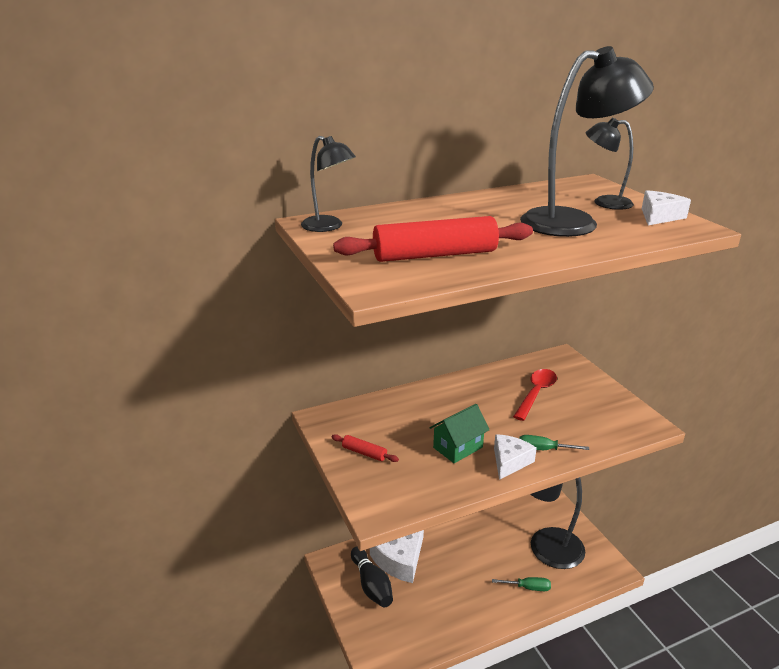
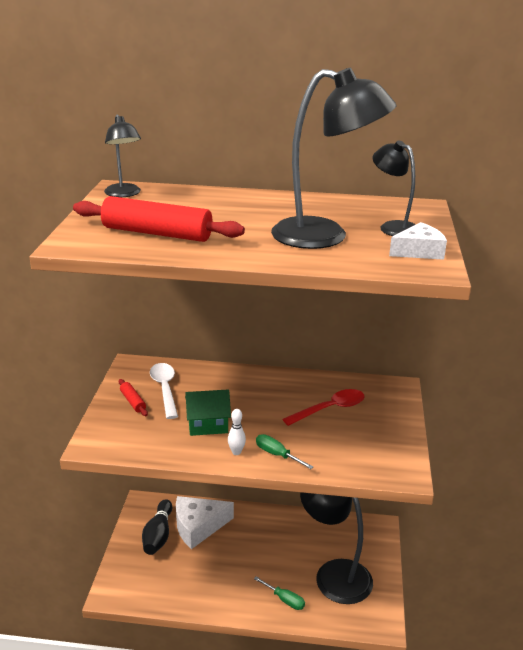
camera: 30 degrees right, 0 degrees up
(380, 429) = (165, 389): none -> white spoon
(510, 461) = (236, 452): white cheese -> white bowling pin

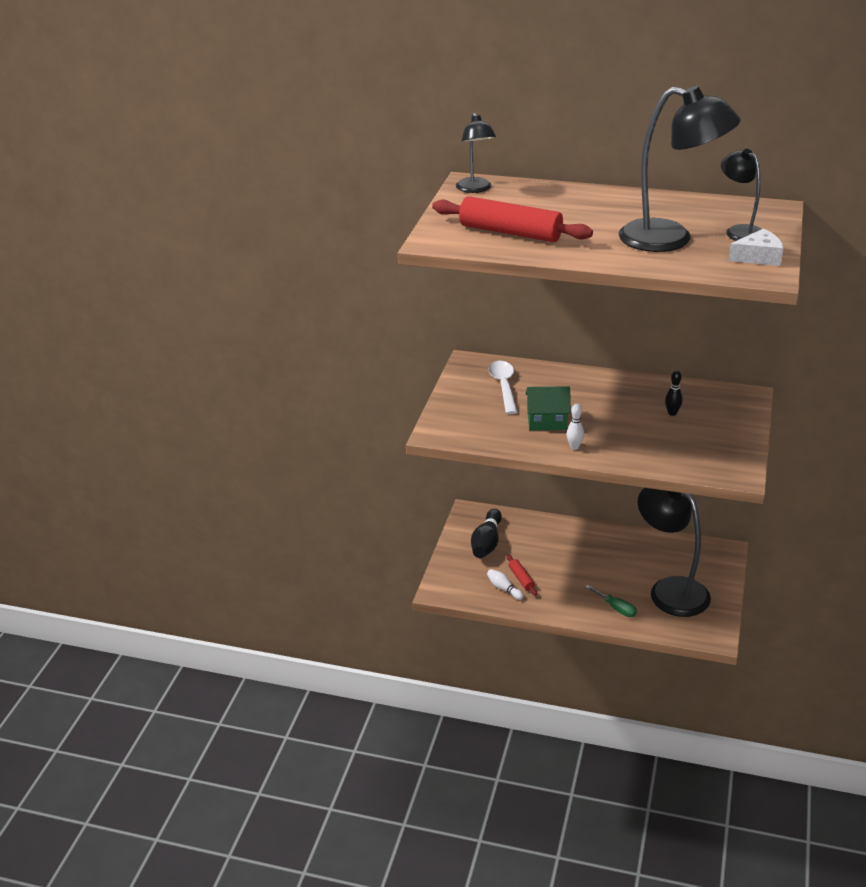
camera: 10 degrees right, 5 degrees up
(133, 401) = (472, 397): red rolling pin -> red rolling pin (521, 579)
(174, 586) = (503, 588): none -> white bowling pin
(198, 526) = (528, 538): white cheese -> none
(277, 455) = (614, 451): green screwdriver -> none
(330, 409) = (672, 413): red spoon -> black bowling pin

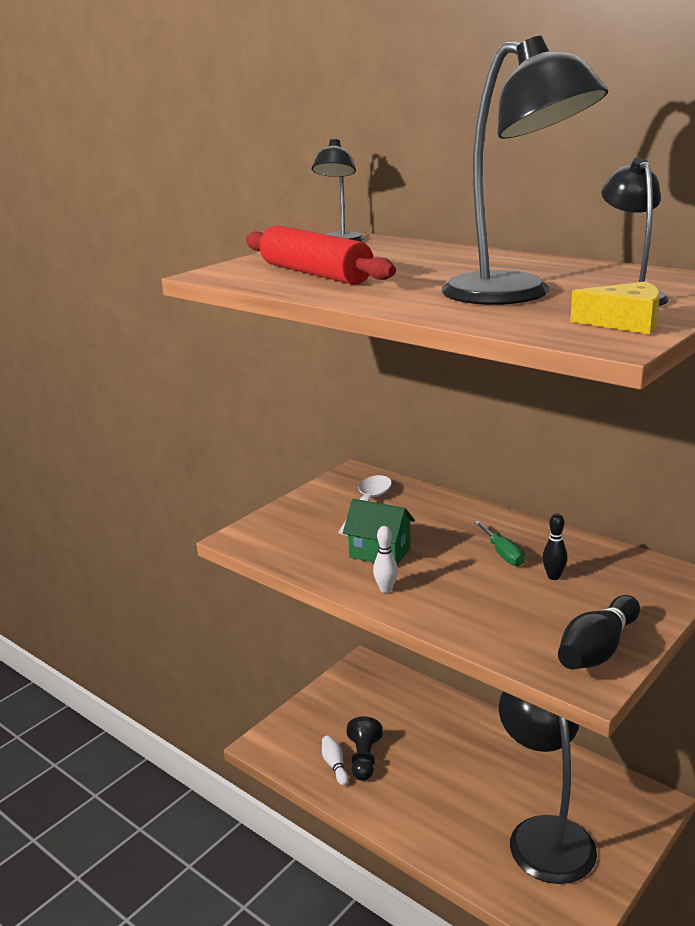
camera: 25 degrees right, 10 degrees down
(486, 543) = (356, 704): black bowling pin -> black bowling pin (597, 650)
(521, 579) = (364, 759): red rolling pin -> black pawn
(616, 608) = (455, 836): green screwdriver -> green screwdriver (503, 554)
(758, 257) = (625, 322): white cheese -> yellow cheese

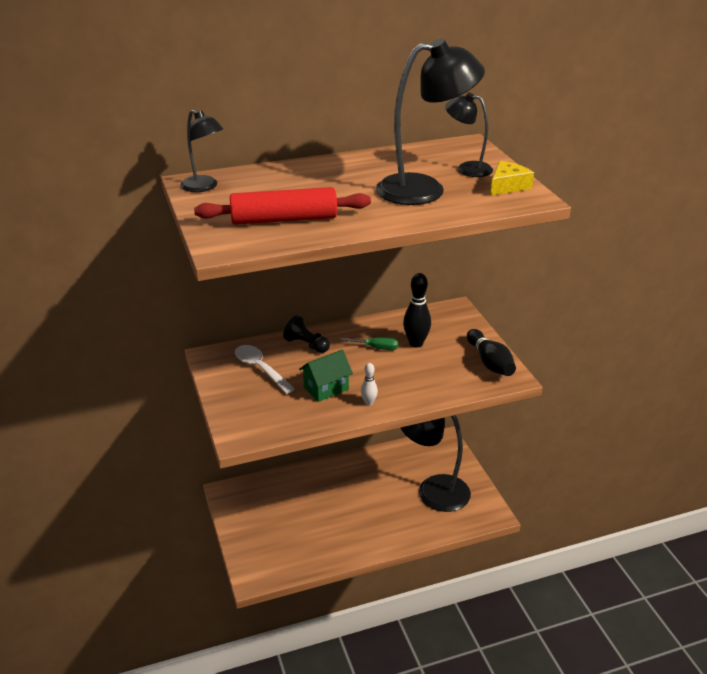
camera: 60 degrees left, 10 degrees up
(335, 765) = (306, 550): white bowling pin -> none
(364, 759) = (313, 534): black pawn -> black pawn (306, 345)
(553, 576) = (416, 343): black bowling pin -> black bowling pin, size x1.81

